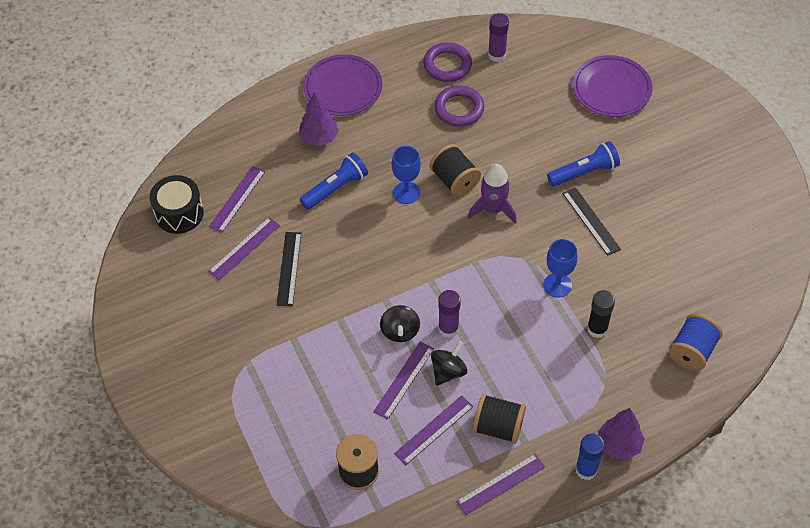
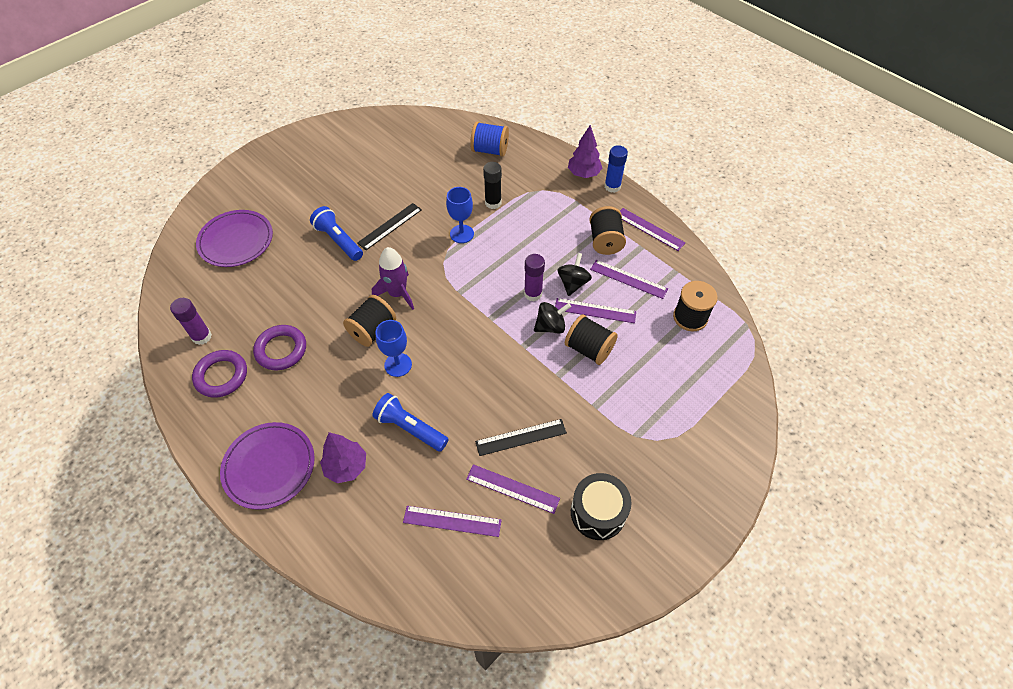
camera: 110 degrees left, 0 degrees up
(179, 213) = (491, 578): black drum -> black drum (598, 512)
(359, 357) = (589, 349): none -> black spool
(448, 371) = (573, 283): black spinning top -> black spinning top turned 90 degrees clockwise

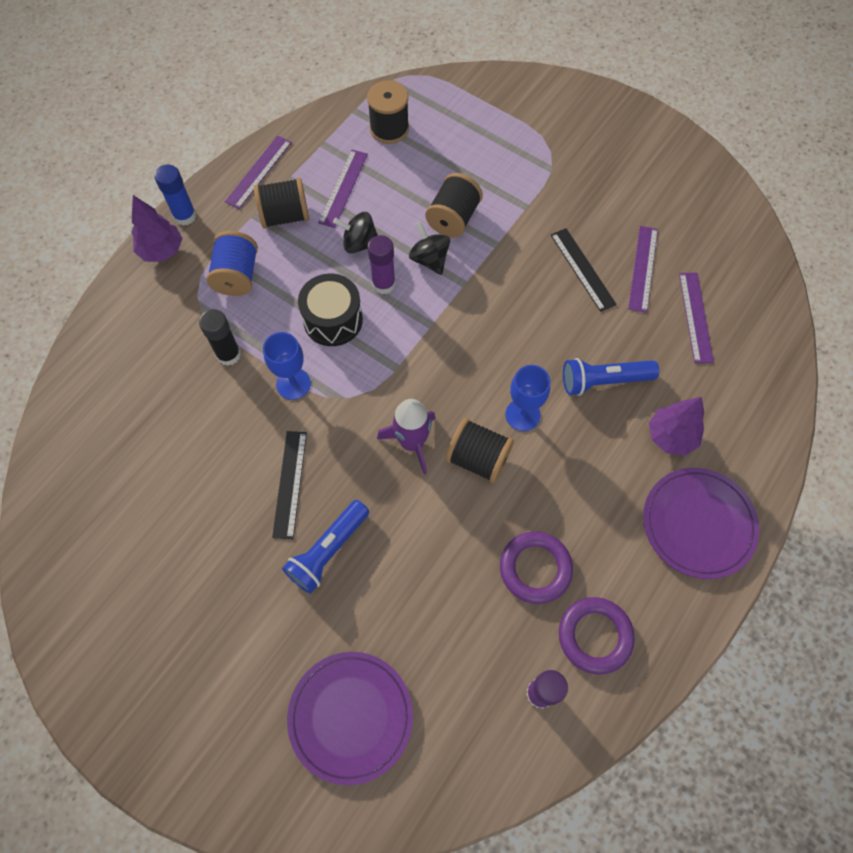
camera: 100 degrees left, 10 degrees up
(390, 226) = (290, 484): black ruler -> black ruler turned 60 degrees clockwise
(410, 428) = (603, 381): blue flashlight -> blue flashlight turned 60 degrees clockwise
(490, 150) = (116, 377): blue spool -> blue spool (237, 275)
(595, 310) = (397, 217): purple ruler -> none
(598, 512) = (643, 194): black drum -> black drum (333, 320)

